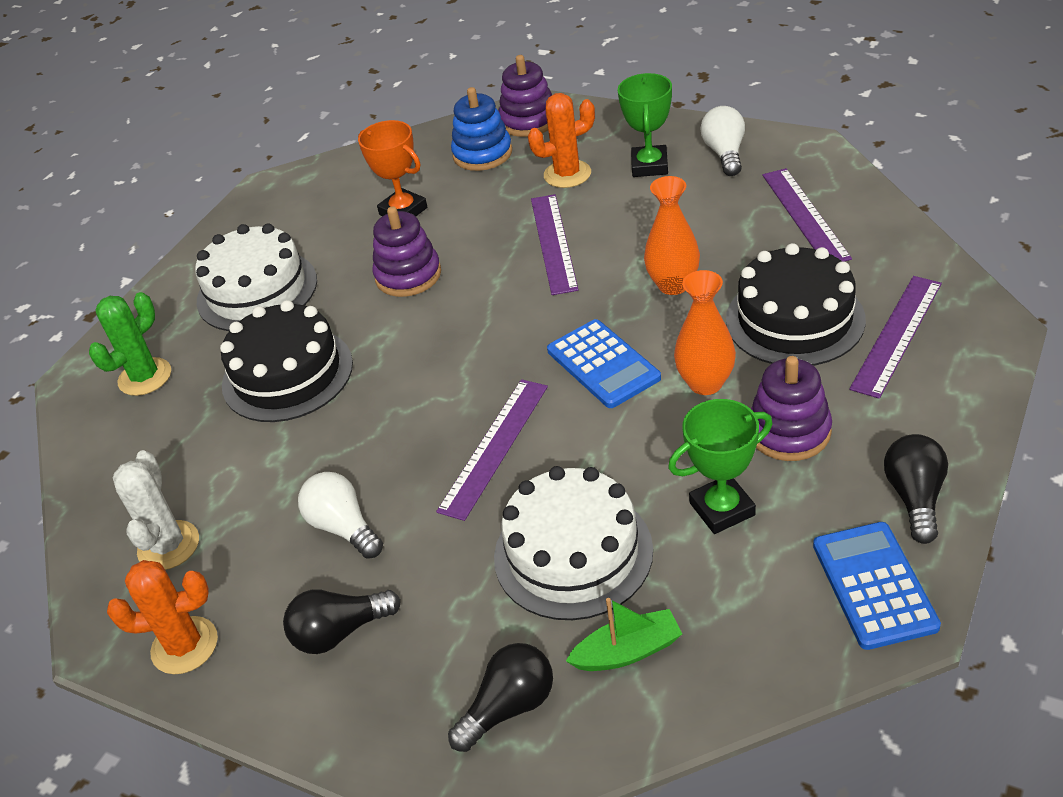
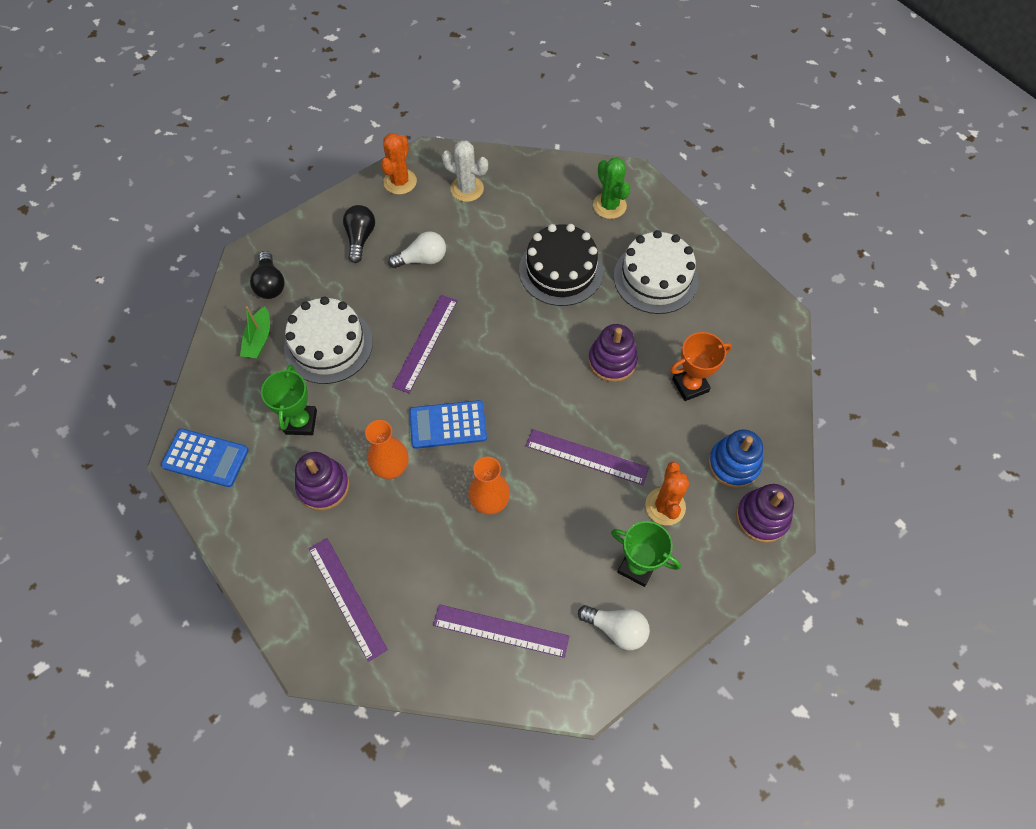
camera: 110 degrees right, 20 degrees up
(494, 447) = (425, 343): purple ruler -> purple ruler turned 60 degrees clockwise
(795, 319) = (405, 550): black cake -> none
(915, 497) = (234, 514): black light bulb -> none

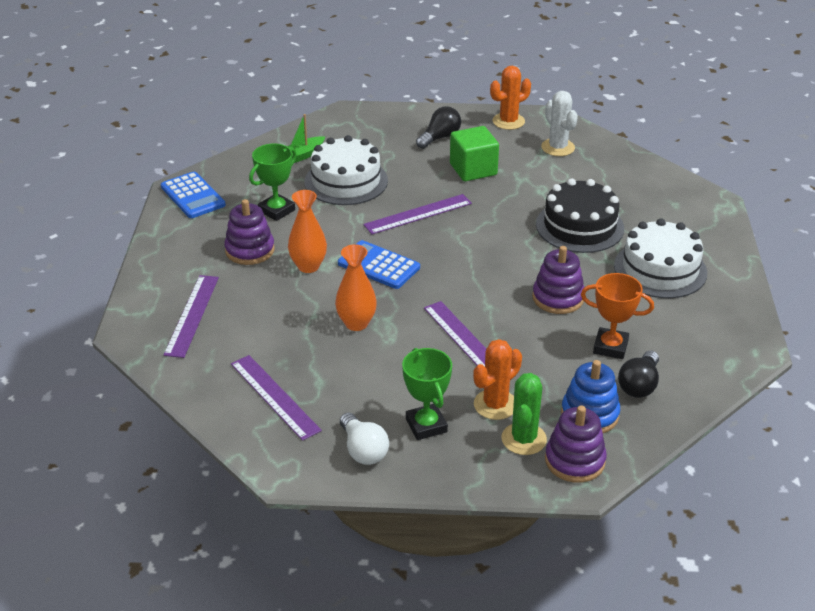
camera: 40 degrees right, 25 degrees down
(270, 284) = (345, 132): black light bulb -> black light bulb (639, 385)
(422, 259) = (473, 169): white light bulb -> green cube
(609, 206) = (671, 209): green cactus -> green cactus (524, 439)

